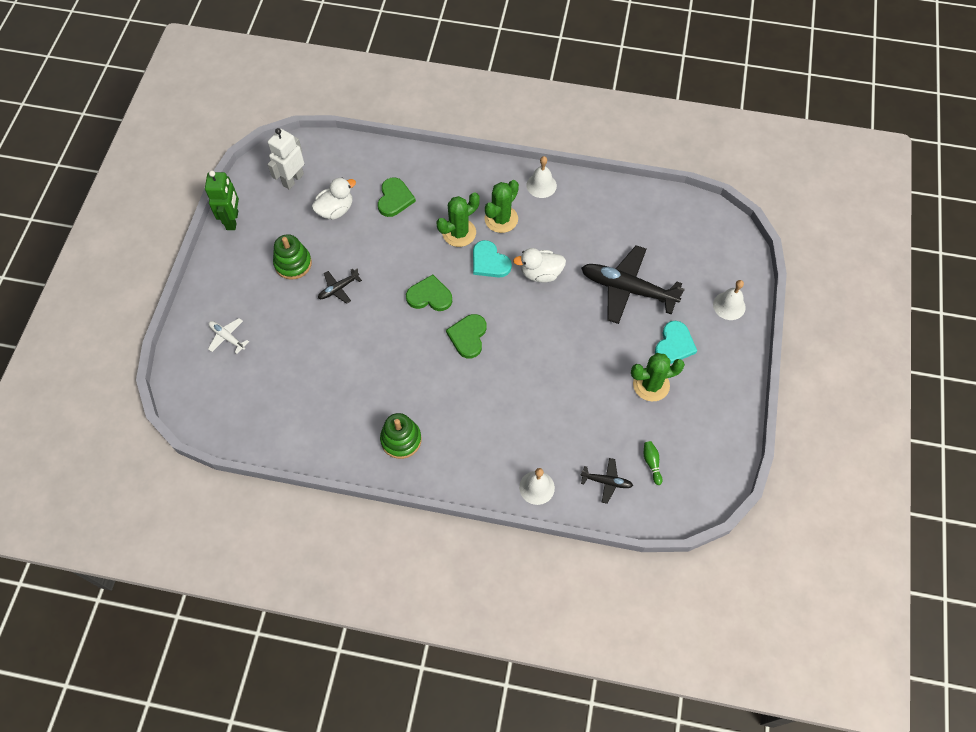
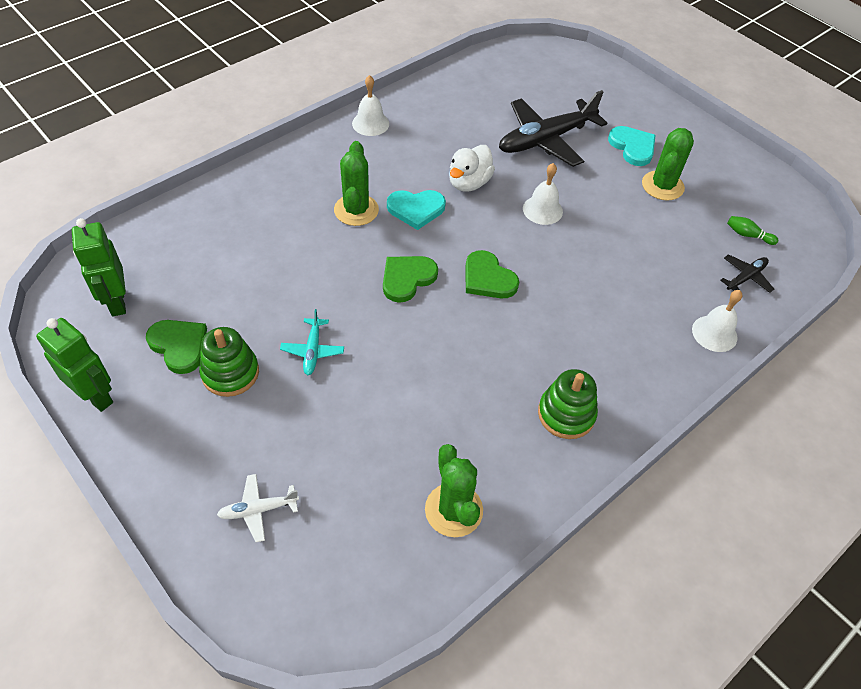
camera: 55 degrees left, 10 degrees down
(293, 180) = (117, 302): white robot -> green robot
(335, 210) = (206, 289): white duck -> none
(338, 288) = (313, 350): black plane -> turquoise plane
(394, 199) = (254, 232): green heart -> green heart (179, 346)
(501, 219) = (376, 171): green cactus -> green cactus (453, 510)
(729, 305) = (623, 94): white bell -> white bell (542, 210)

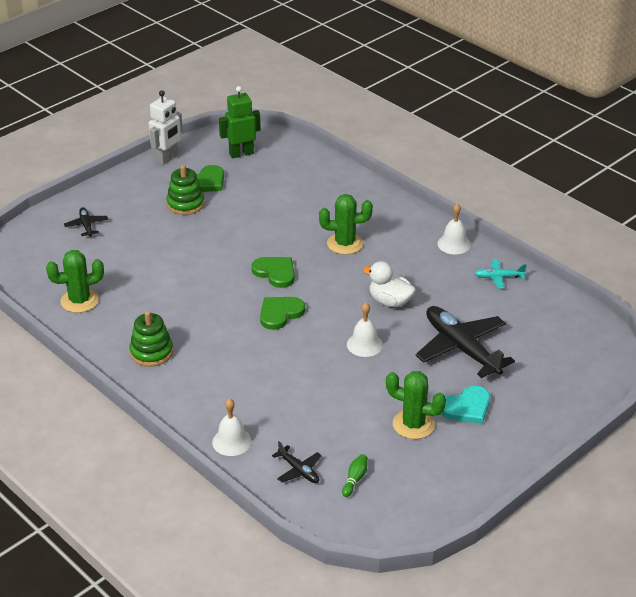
camera: 90 degrees right, 15 degrees down
(96, 396) = (167, 158): green robot -> white robot
(258, 510) = (86, 226): white plane -> black plane
(313, 350) = (205, 235): turquoise plane -> turquoise plane (499, 277)
(416, 209) = (351, 274): turquoise heart -> none

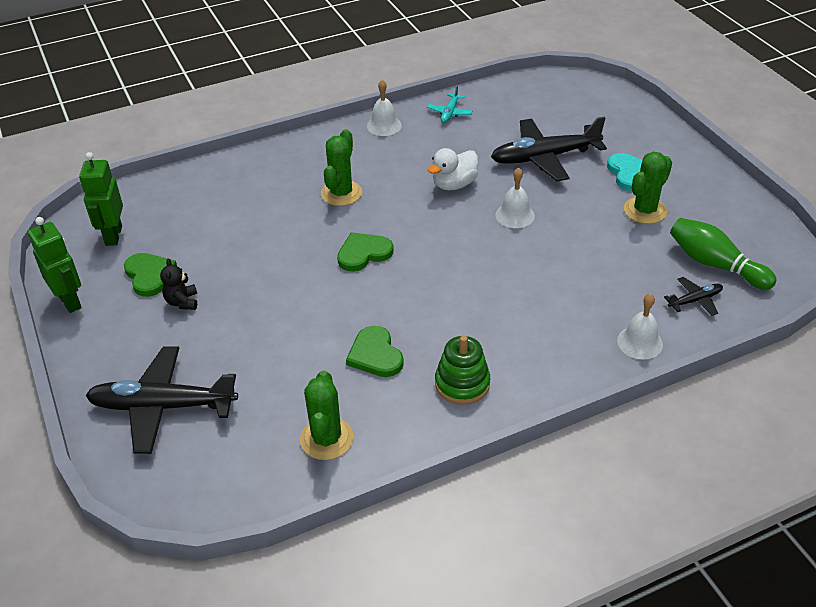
camera: 70 degrees left, 5 degrees up
(86, 226) = (163, 406): black plane -> black plane, size x2.14
(167, 158) = (70, 301): white robot -> green robot
(185, 204) = (182, 302): green stacking toy -> black teddy bear
(280, 313) = (437, 264): green heart -> green heart (375, 355)
(355, 479) = (715, 264): green bowling pin -> green bowling pin, size x2.14

